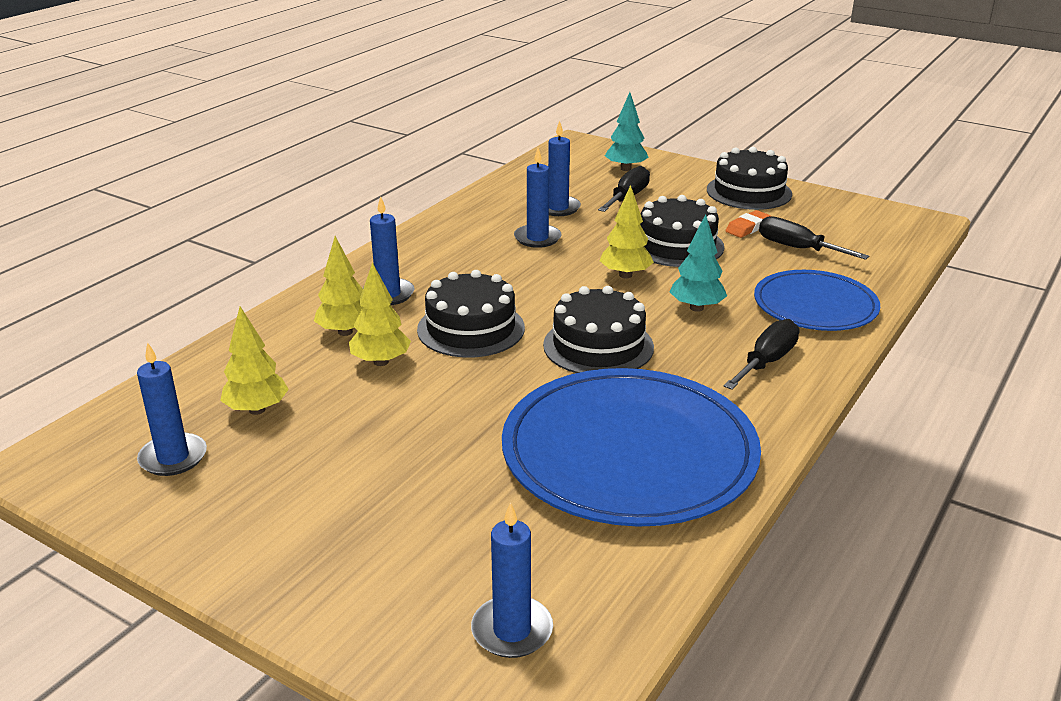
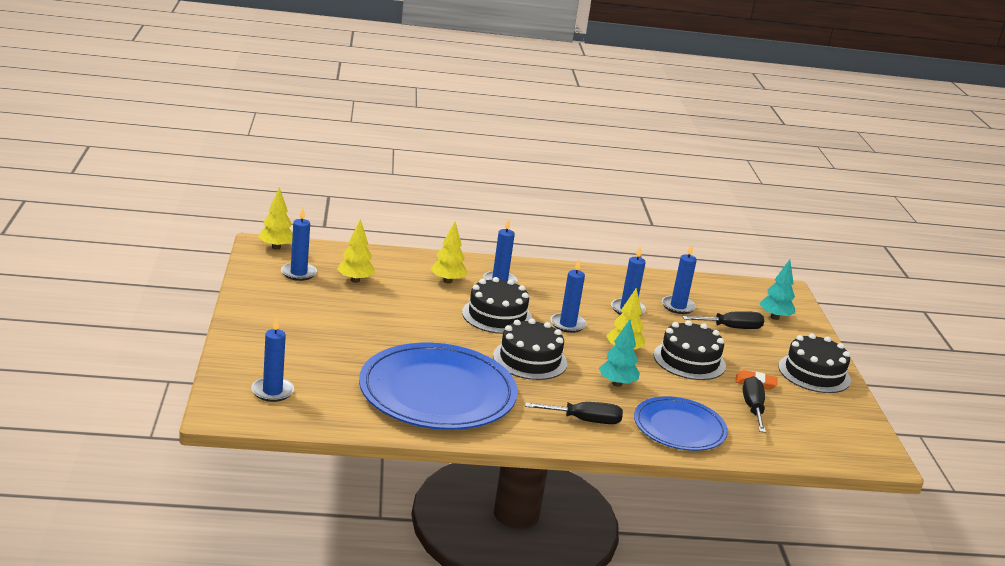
camera: 50 degrees right, 5 degrees down
(381, 362) = (433, 299): yellow tree -> yellow tree (276, 247)
(537, 288) = (567, 324): none -> blue candle

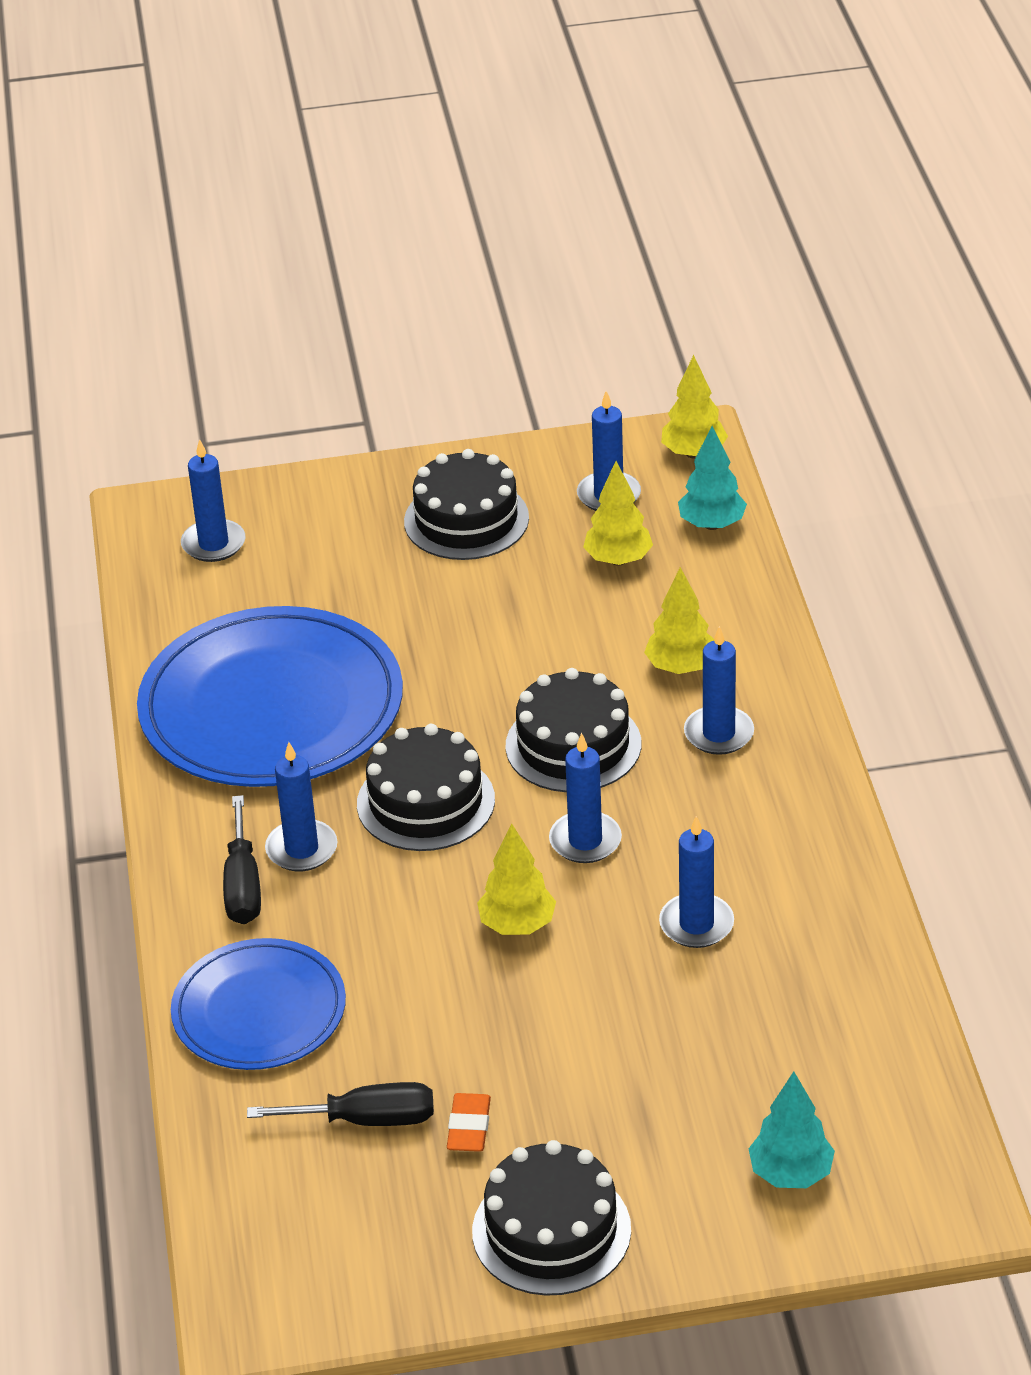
camera: 90 degrees right, 15 degrees up
(617, 384) = (385, 921): turquoise tree -> turquoise tree (712, 524)
(678, 306) = (754, 1004): blue candle -> blue candle (301, 849)
(689, 360) = (519, 1023): black cake -> black cake (466, 520)
(731, 328) = (698, 1094): black screwdriver -> none

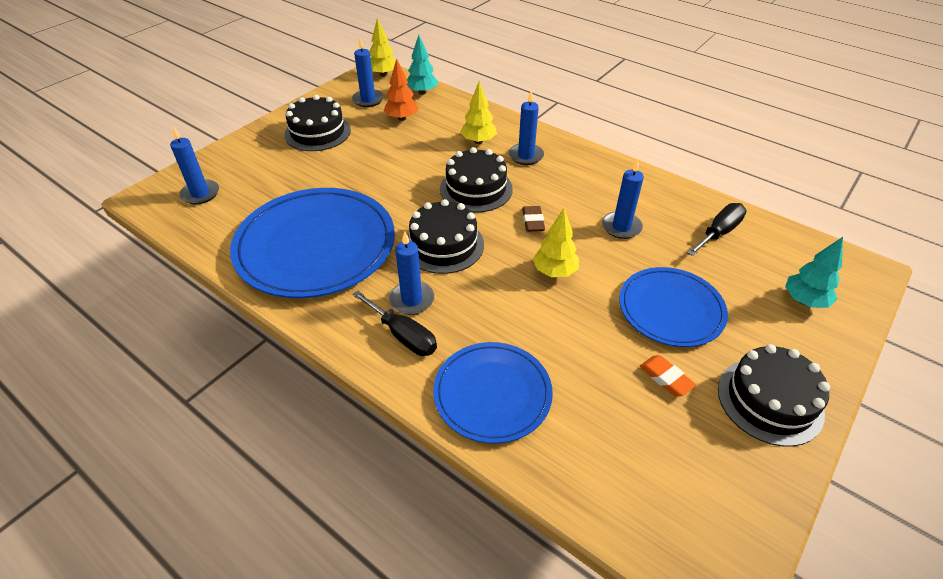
camera: 45 degrees left, 5 degrees up
(366, 1120) = (618, 411): black screwdriver -> black screwdriver (719, 232)
(585, 841) = (533, 221): blue candle -> brown eraser
(595, 1064) = (671, 309): none -> blue plate
(618, 560) = (402, 118): yellow tree -> orange tree

